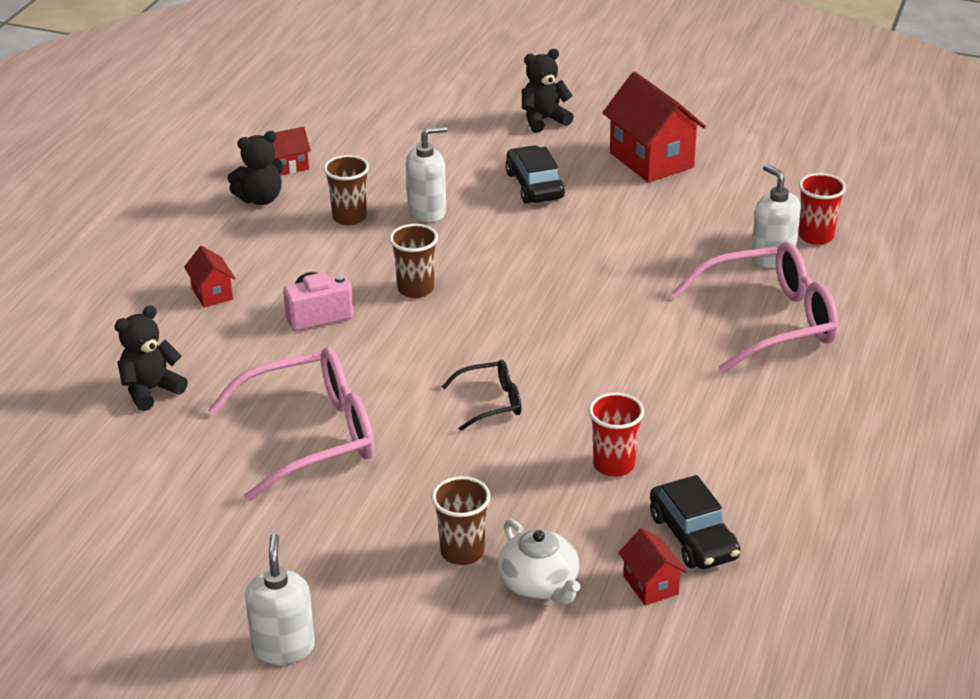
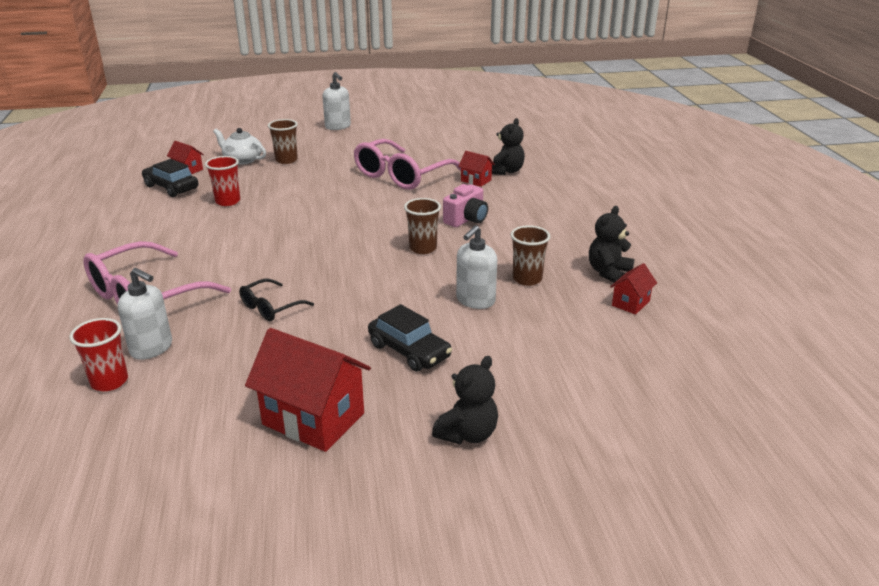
camera: 150 degrees right, 5 degrees down
(212, 294) = (544, 213): red house -> red house (476, 180)
(491, 402) = (318, 208): black glasses -> black glasses (270, 308)

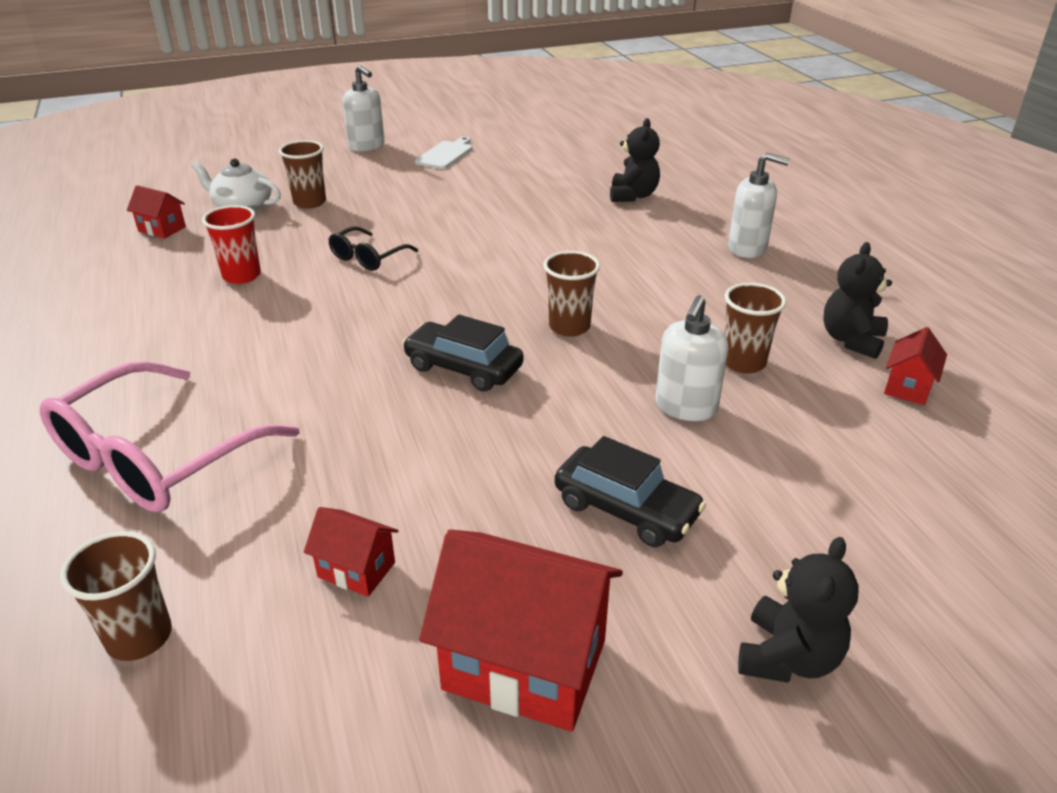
camera: 10 degrees left, 5 degrees up
(109, 381) = (139, 637): red cup -> brown cup
(152, 348) = (197, 557): white soap dispenser -> white soap dispenser (747, 248)
(171, 187) = (144, 260): black car -> black car (463, 368)
(270, 308) = (373, 455): black glasses -> black glasses (367, 258)
(389, 135) = (445, 154): none -> white cutting board
(401, 176) = (488, 214): pink glasses -> none
(466, 219) = (612, 275): pink camera -> none
(476, 180) = (597, 213): red house -> red house (356, 570)

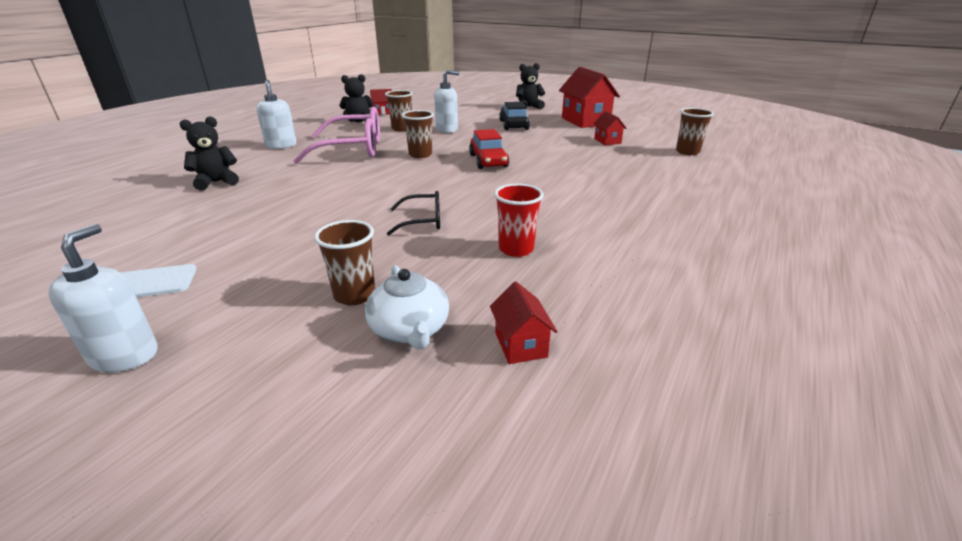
camera: 130 degrees left, 5 degrees down
(156, 458) = (655, 184): pink glasses -> pink glasses (353, 149)
(463, 368) = (488, 161): black car -> red car

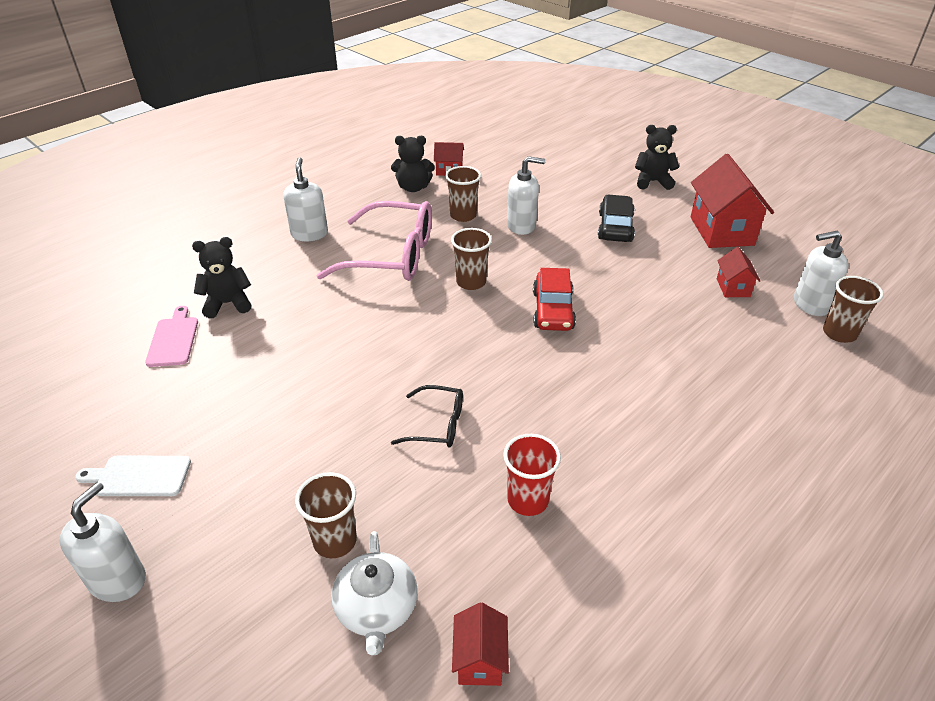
camera: 15 degrees right, 10 degrees up
(167, 204) = (173, 339): none -> pink cutting board
(661, 143) = (810, 304): none -> white soap dispenser

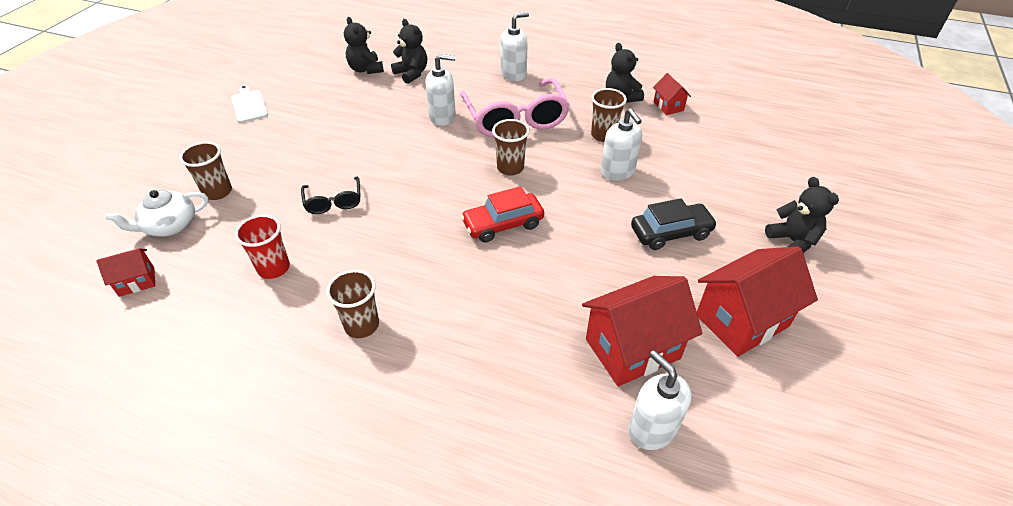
camera: 65 degrees right, 5 degrees up
(118, 580) = (177, 129): white soap dispenser -> white soap dispenser (443, 117)
(173, 339) = (366, 69): pink cutting board -> black teddy bear
(733, 288) = (632, 349): red house -> red house, size x2.01
(839, 333) = (611, 465): brown cup -> brown cup (362, 325)

